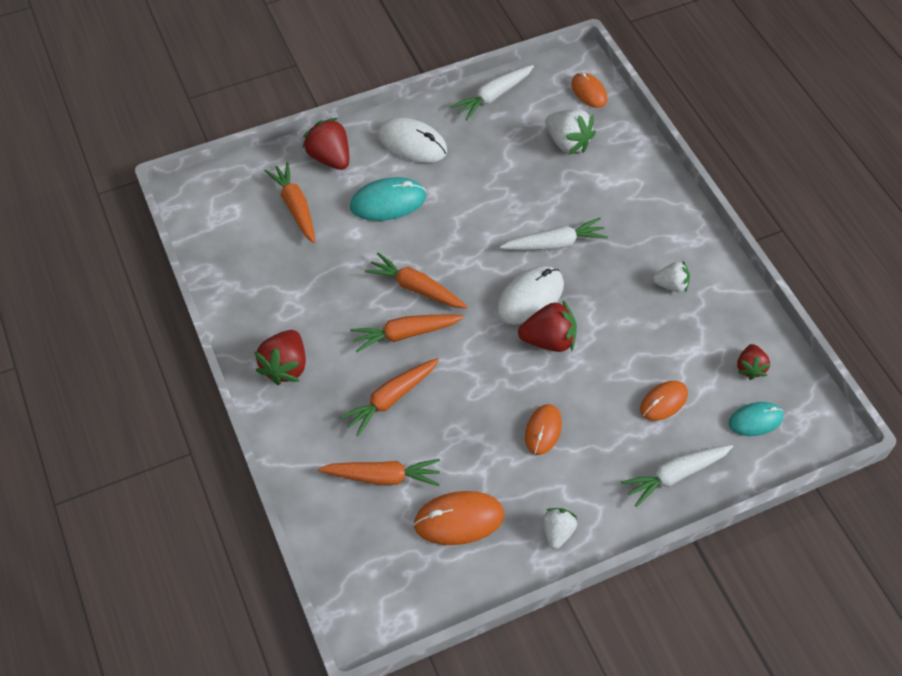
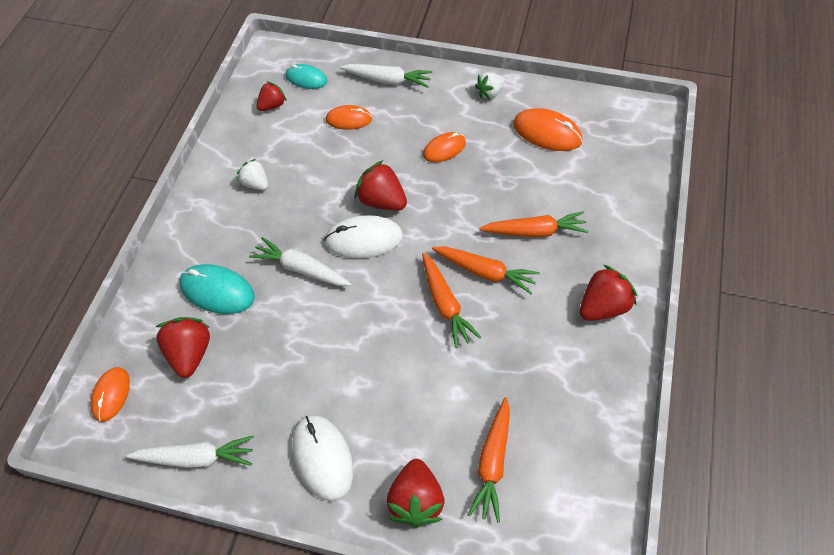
camera: 140 degrees left, 0 degrees up
(383, 476) = (580, 185): orange carrot -> none
(388, 202) = (401, 405): turquoise mouse -> turquoise mouse (217, 291)
(568, 142) = (190, 353): white strawberry -> red strawberry

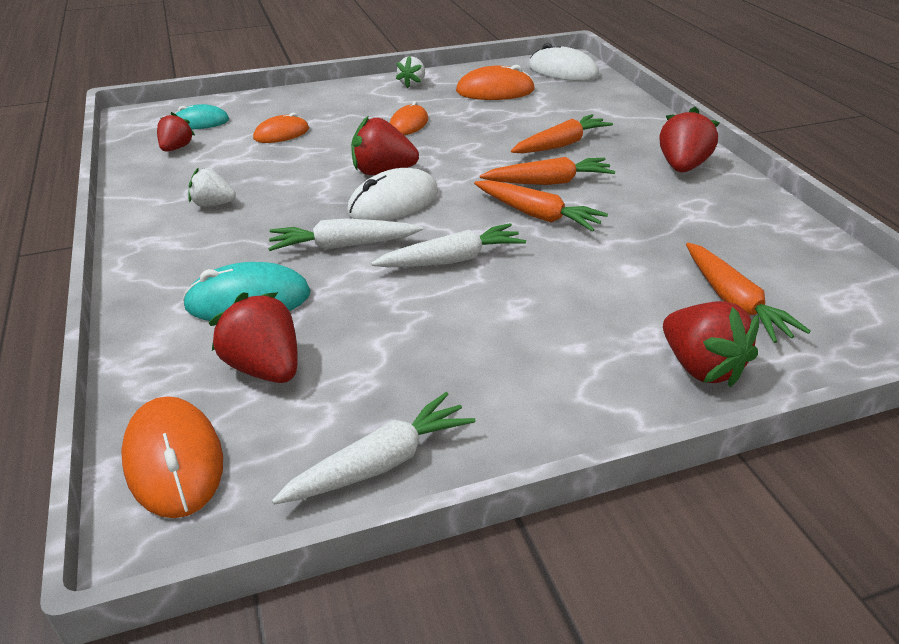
camera: 35 degrees left, 20 degrees down
(111, 395) = (173, 460): orange mouse -> orange mouse, size x1.52
(323, 458) = (551, 382): white mouse -> white mouse (563, 71)
(388, 80) = (297, 101): white carrot -> white carrot (452, 260)

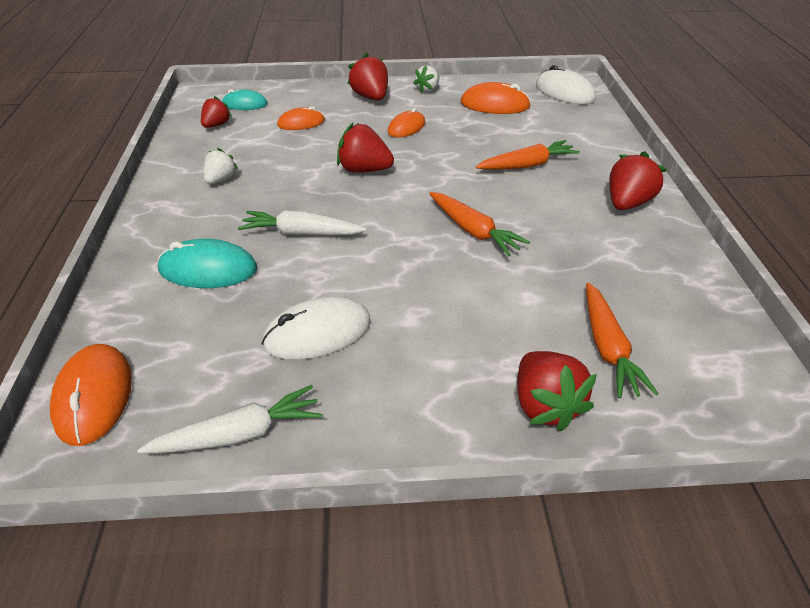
camera: 15 degrees right, 5 degrees up
(213, 204) = (221, 179): white strawberry -> white strawberry turned 90 degrees clockwise
(265, 367) = (193, 331): red strawberry -> red strawberry (371, 97)
(393, 202) = (359, 199): white mouse -> white mouse (317, 332)
(452, 260) = (381, 261): white carrot -> none
(548, 182) = (498, 200): orange carrot -> none

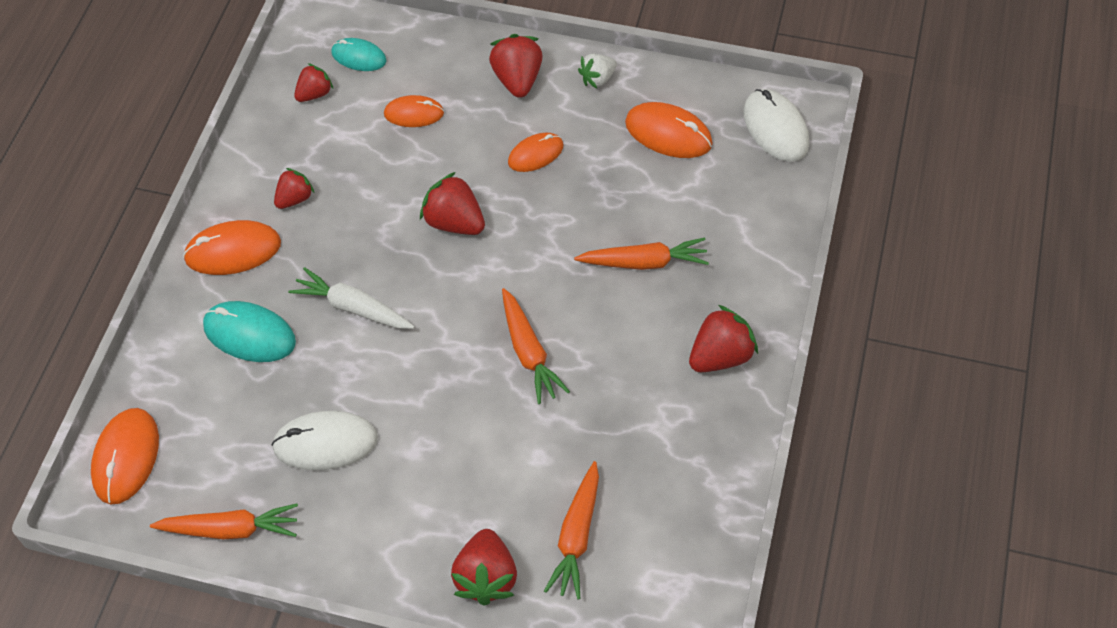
camera: 20 degrees right, 15 degrees up
(174, 218) = (233, 250): none -> orange mouse
(221, 179) = (295, 198): white strawberry -> red strawberry
(239, 434) = (230, 529): white carrot -> orange carrot

